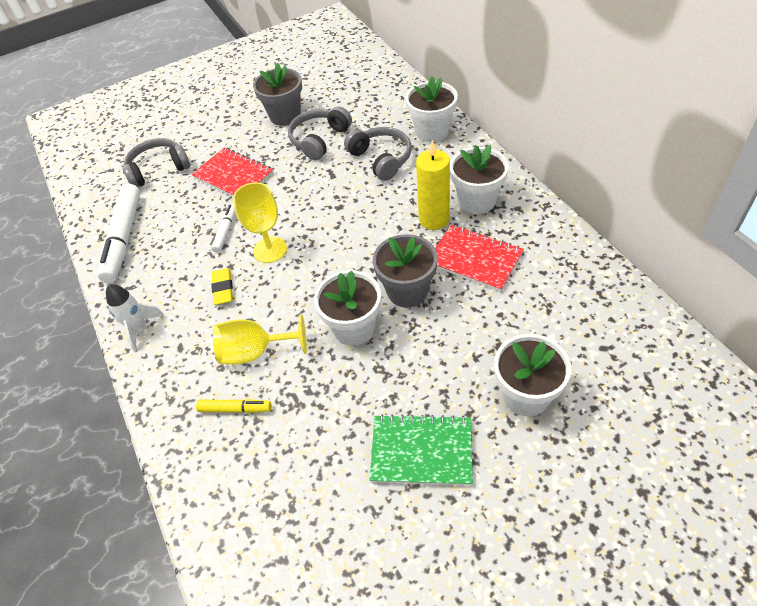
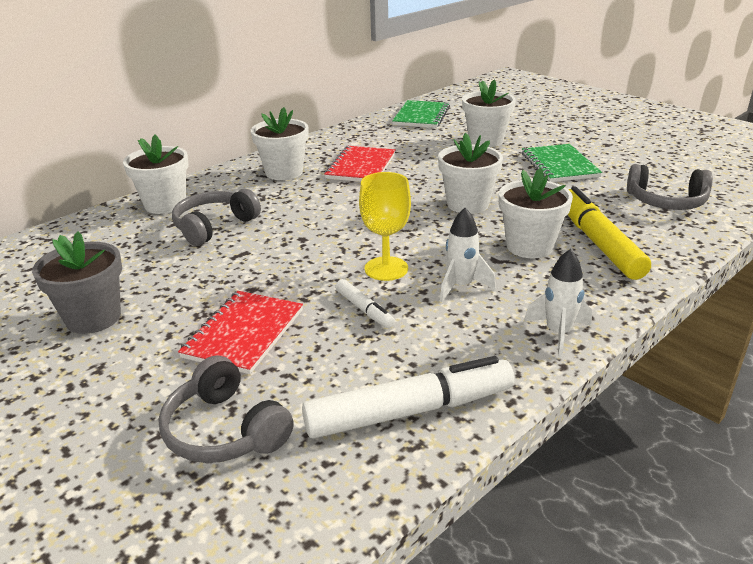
camera: 110 degrees left, 20 degrees down
(223, 288) = (461, 286): yellow eraser -> white rocket
(226, 231) = (364, 309): white marker -> white marker turned 120 degrees counterclockwise
(235, 409) = (598, 242): yellow marker -> yellow marker, size x2.03
(255, 352) = (529, 246): yellow goblet -> white flower pot
(319, 140) = (165, 275): grey headphones -> grey headphones (666, 202)
(407, 291) = (412, 188): grey flower pot -> none
(434, 219) = (313, 187): yellow candle -> none
(637, 344) = (421, 116): none -> green notebook

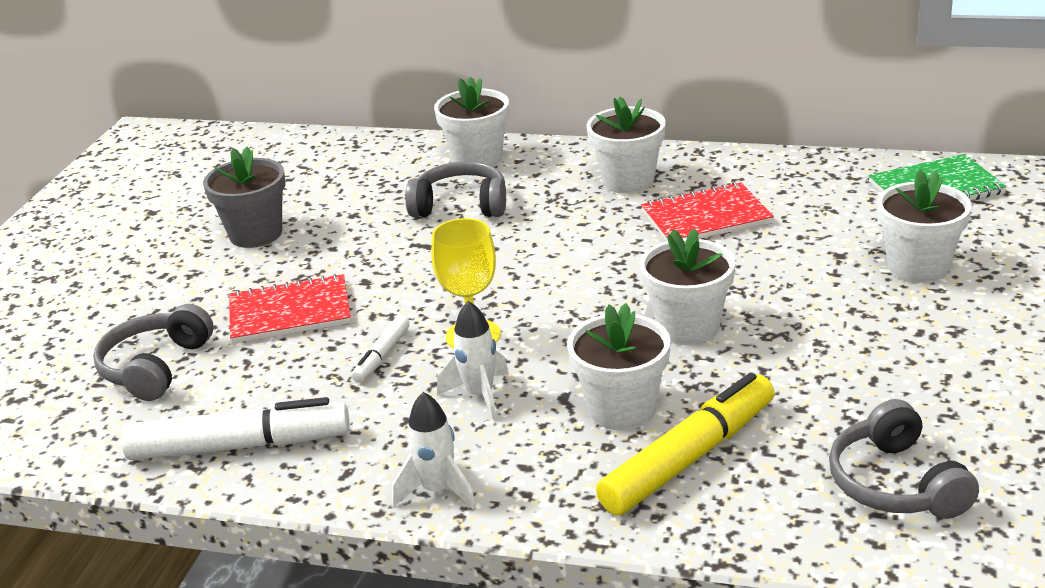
camera: 60 degrees right, 0 degrees up
(410, 411) = (240, 446): white marker -> white marker turned 45 degrees counterclockwise
(559, 165) = (910, 354): green notebook -> none

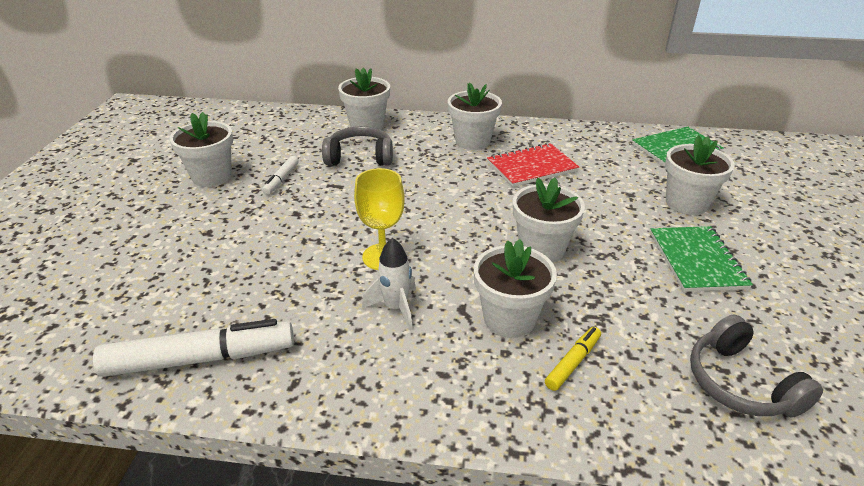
camera: 10 degrees left, 5 degrees up
(155, 367) = (130, 286): grey headphones -> none
(256, 234) = (212, 177): grey flower pot -> white flower pot
(290, 312) = (239, 238): red notebook -> none
(382, 356) = (314, 274): white marker -> white marker (281, 179)
(437, 490) = (374, 400): white rocket -> none
(689, 458) = (573, 362): yellow marker -> yellow marker, size x0.49
(901, 342) = (697, 260): none -> green notebook

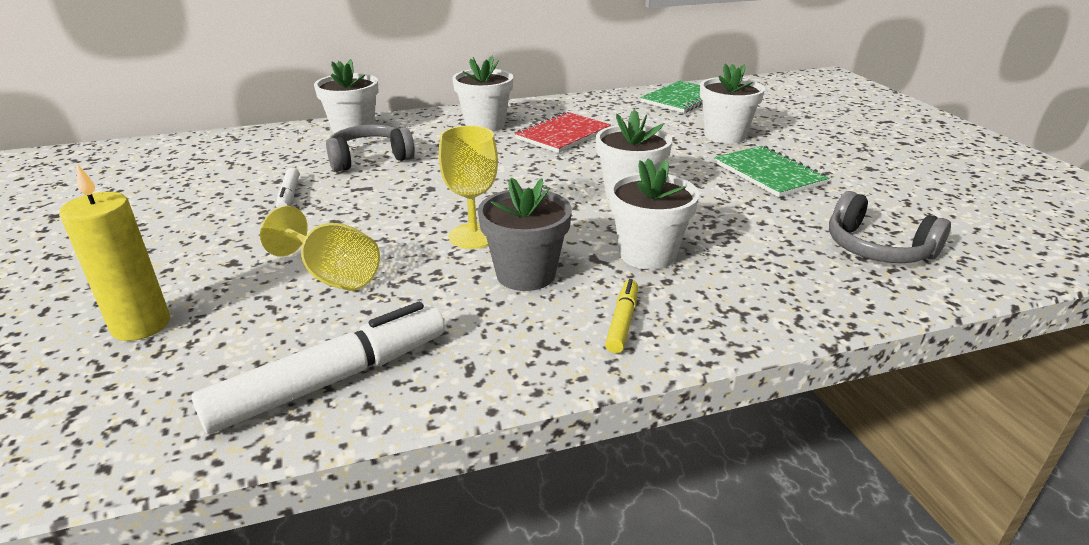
camera: 25 degrees left, 5 degrees down
(124, 270) = (141, 325): none -> yellow candle
(212, 177) = (190, 210): white flower pot -> none
(261, 265) = (333, 276): none -> yellow goblet
(396, 308) = (525, 274): white rocket -> grey flower pot
(573, 362) = (734, 271): yellow marker -> yellow marker (622, 322)

